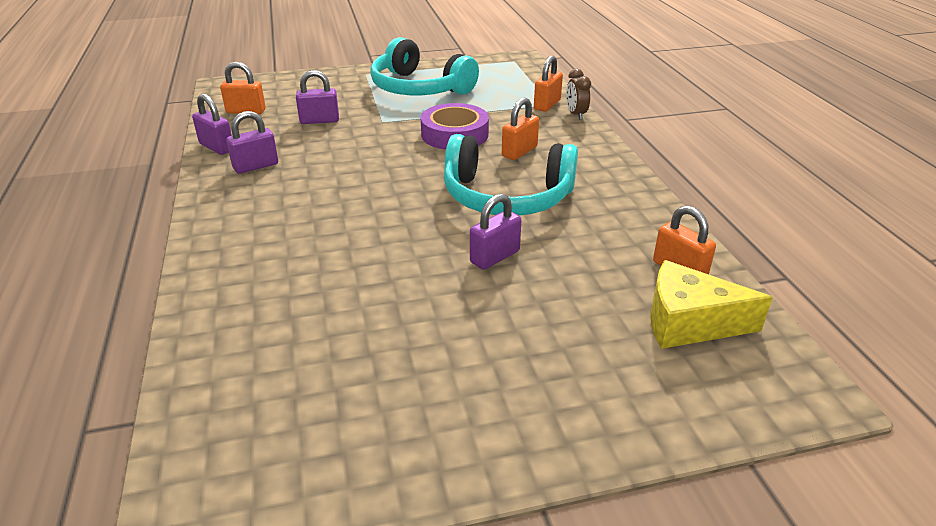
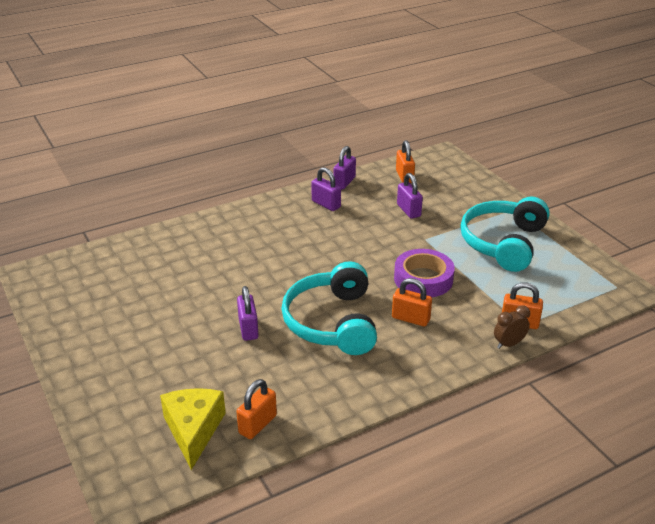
camera: 75 degrees right, 0 degrees up
(495, 257) = (248, 329): purple padlock -> purple padlock turned 45 degrees clockwise

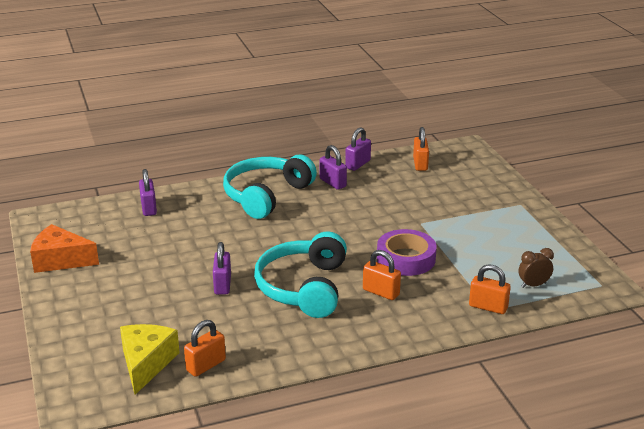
camera: 10 degrees right, 5 degrees down
(68, 319) = (60, 260): none -> orange cheese
(408, 210) = (413, 196): purple padlock -> purple padlock (149, 208)
(503, 243) = (499, 234): turquoise headphones -> turquoise headphones (266, 195)
(509, 344) = (470, 324): brown clock -> brown clock (533, 285)

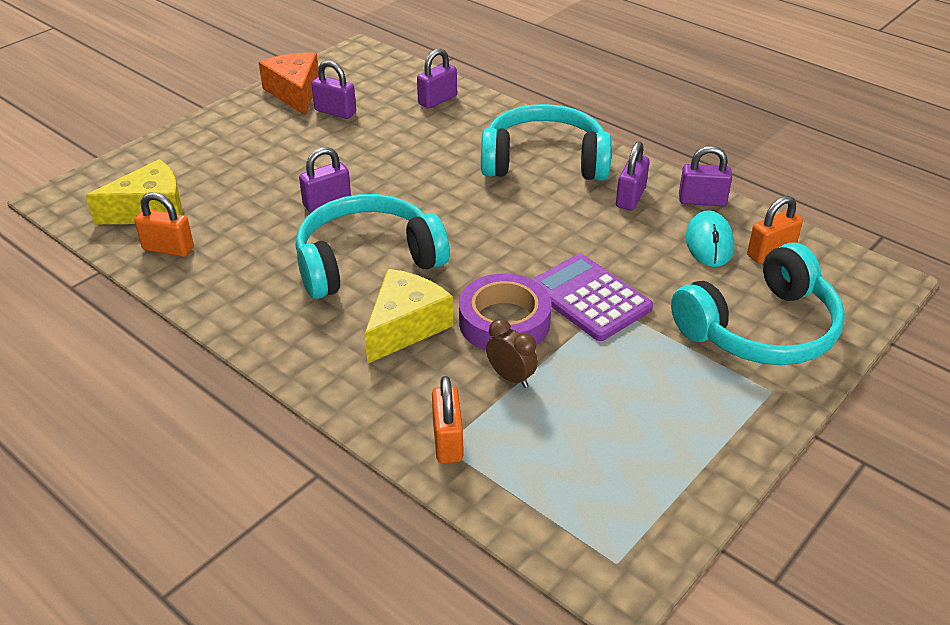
camera: 60 degrees right, 10 degrees up
(111, 251) = (335, 112): none -> purple padlock
(381, 292) = (405, 326): orange padlock -> yellow cheese
(396, 176) = (709, 243): none -> turquoise mouse
(409, 226) = (589, 298): none -> purple calculator
(475, 189) = (761, 329): none -> turquoise headphones
(533, 285) = (546, 475): brown clock -> brown clock (511, 377)

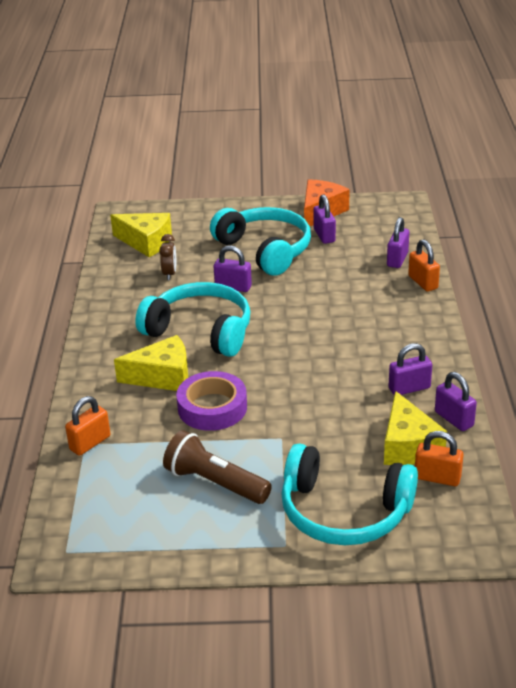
camera: 50 degrees right, 5 degrees down
(168, 249) = (124, 267): orange padlock -> orange padlock (423, 282)
(437, 100) = (397, 259): purple padlock -> purple padlock turned 75 degrees counterclockwise
(511, 377) = (167, 436): brown clock -> brown clock (170, 274)
(544, 161) = (396, 334): turquoise headphones -> turquoise headphones (265, 250)
(589, 298) = (278, 426): purple calculator -> none
(627, 385) = (214, 483): none -> brown flashlight
(709, 243) = (408, 445): turquoise mouse -> yellow cheese

